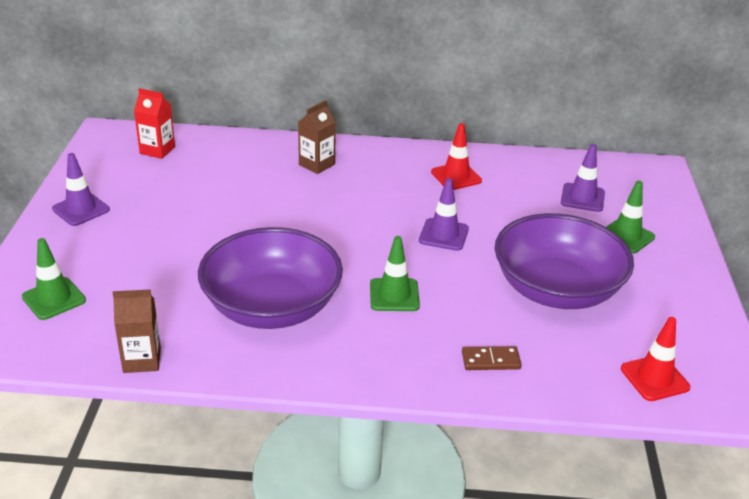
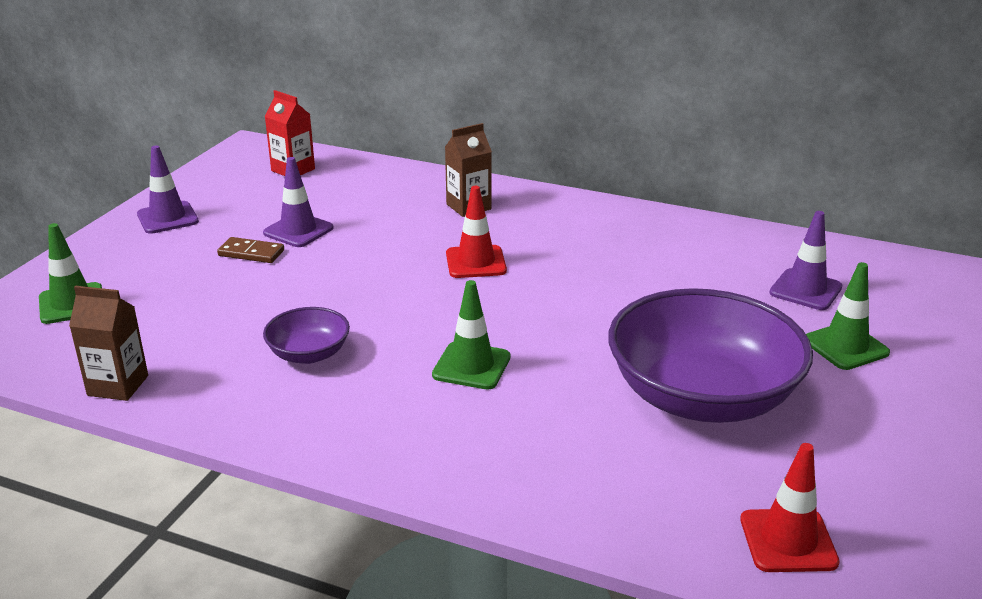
camera: 20 degrees right, 5 degrees down
(272, 307) = (309, 354): purple bowl -> purple bowl, size x0.46
(443, 235) = (582, 306): purple traffic cone -> purple traffic cone (298, 230)
(456, 176) = (640, 242): red traffic cone -> red traffic cone (476, 262)
(491, 360) = (553, 469): brown domino -> brown domino (251, 253)

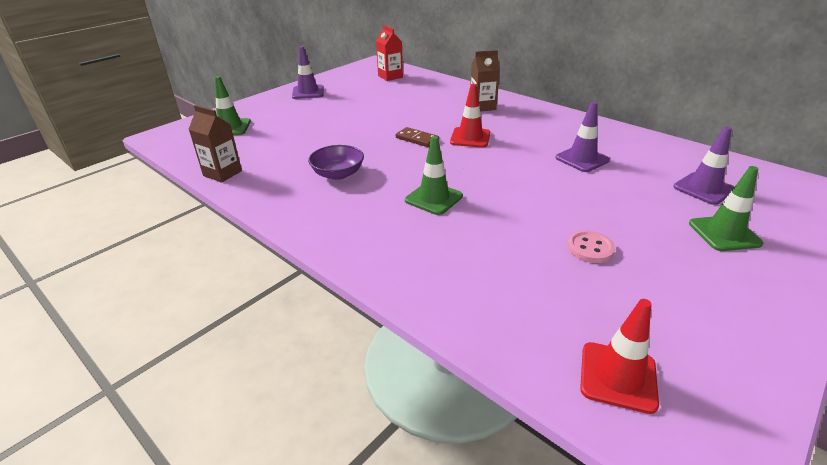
camera: 20 degrees right, 5 degrees up
(251, 253) = (340, 115): brown domino -> brown domino (416, 139)
(298, 230) = (374, 107): purple traffic cone -> purple traffic cone (582, 159)
(702, 397) = (590, 248): purple bowl -> pink button

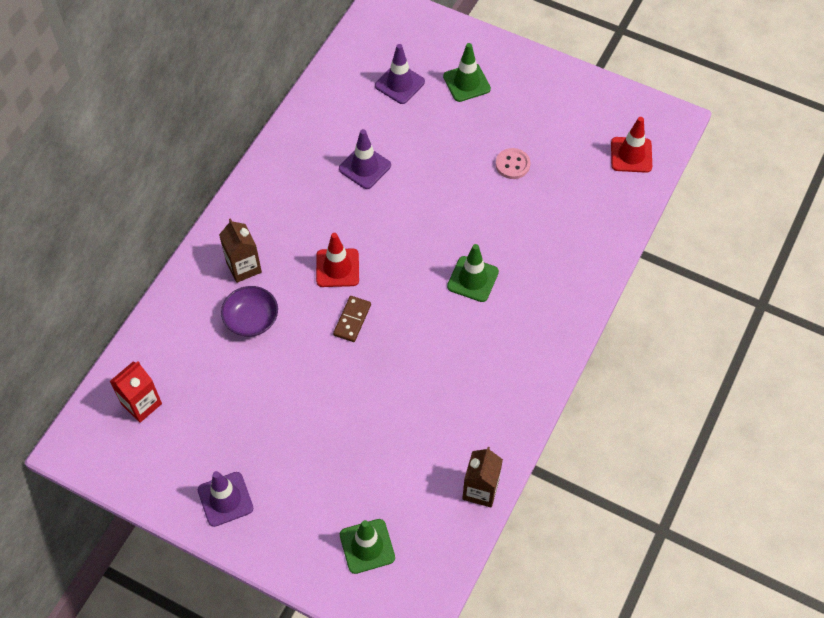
camera: 105 degrees left, 25 degrees up
(338, 174) = (451, 374): purple bowl -> purple bowl (251, 319)

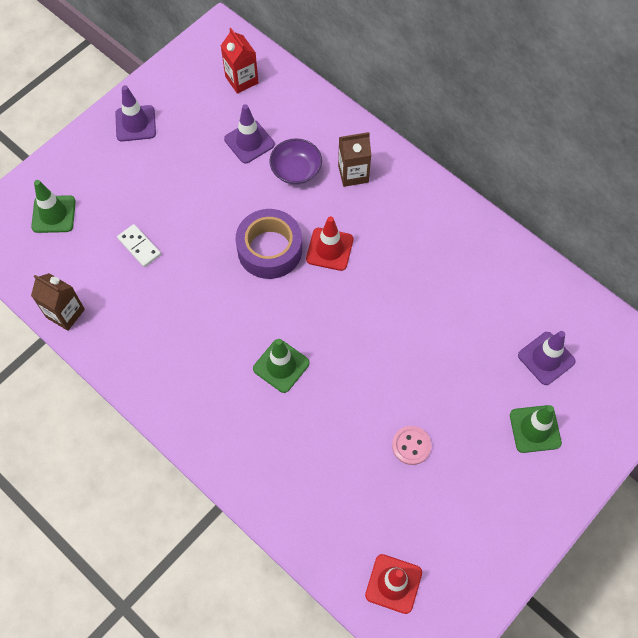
camera: 105 degrees right, 5 degrees up
(352, 320) = (269, 249): brown domino -> purple tape
(365, 167) = (442, 299): purple traffic cone -> purple traffic cone (249, 142)
(383, 443) = (139, 247): none -> white domino

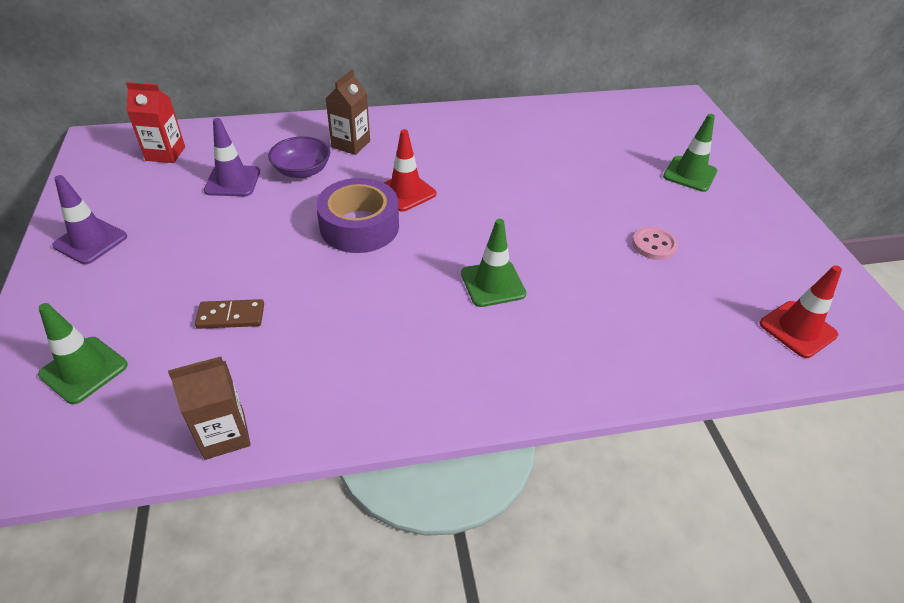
camera: 55 degrees left, 20 degrees down
(139, 247) = (231, 316): white domino -> brown domino
(546, 358) = (630, 140): purple traffic cone -> none

